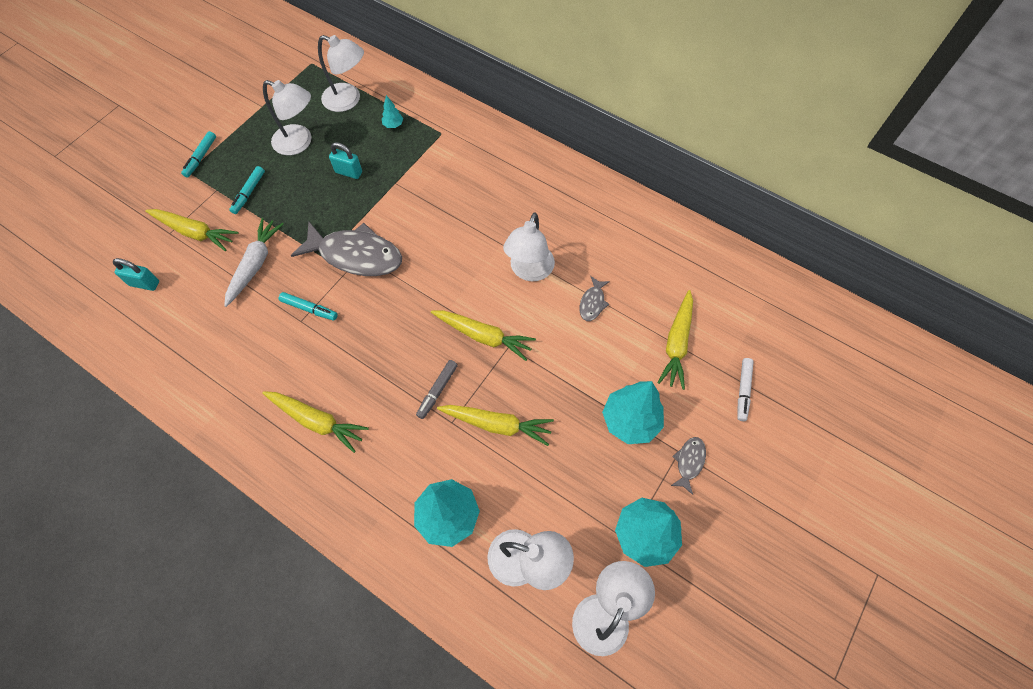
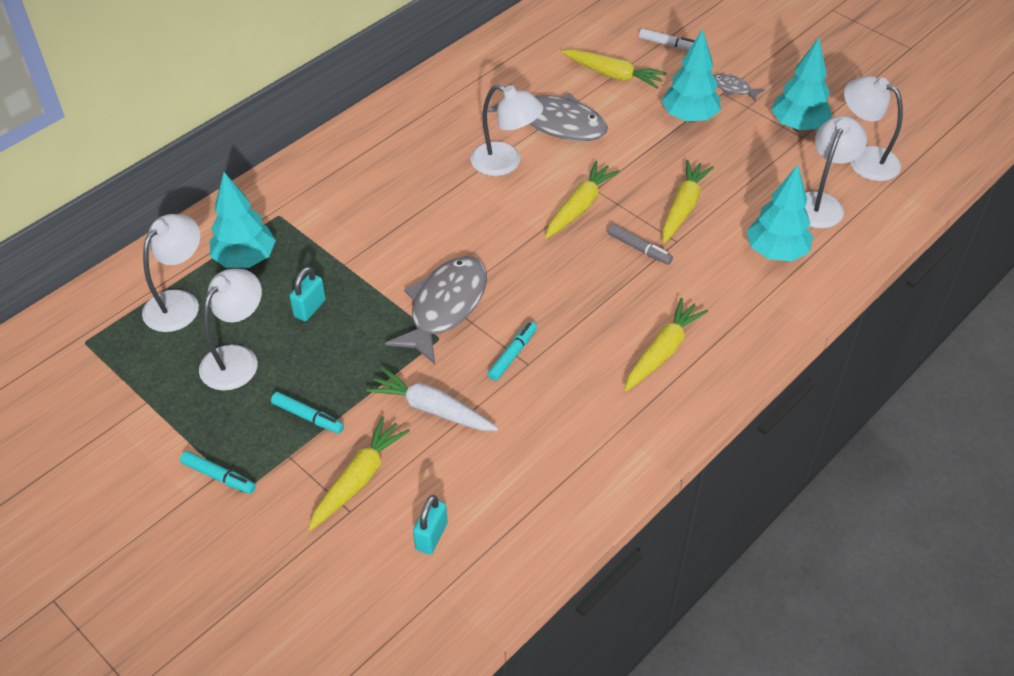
camera: 80 degrees left, 15 degrees down
(393, 125) = (245, 259): turquoise tree -> turquoise tree, size x2.22
(592, 303) = (556, 122): grey fish -> grey fish, size x2.20

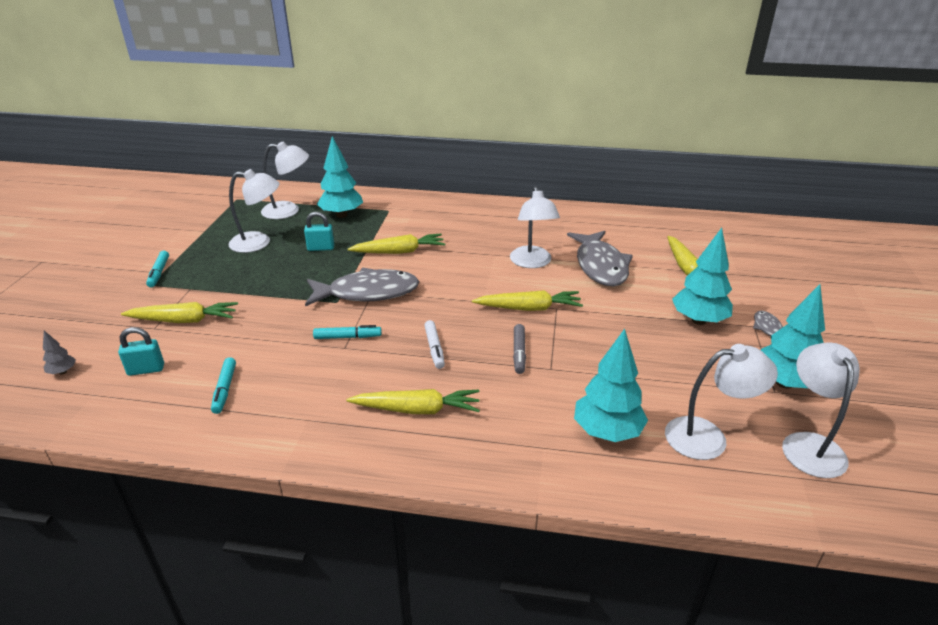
camera: 55 degrees right, 15 degrees down
(308, 417) = (227, 282): turquoise marker -> turquoise marker (224, 389)
(371, 614) = (63, 372): none -> grey tree
(432, 409) = (267, 324): white carrot -> none
(668, 45) = (761, 280): white marker -> white marker (434, 348)
(683, 207) = (593, 357): yellow carrot -> yellow carrot (399, 251)

